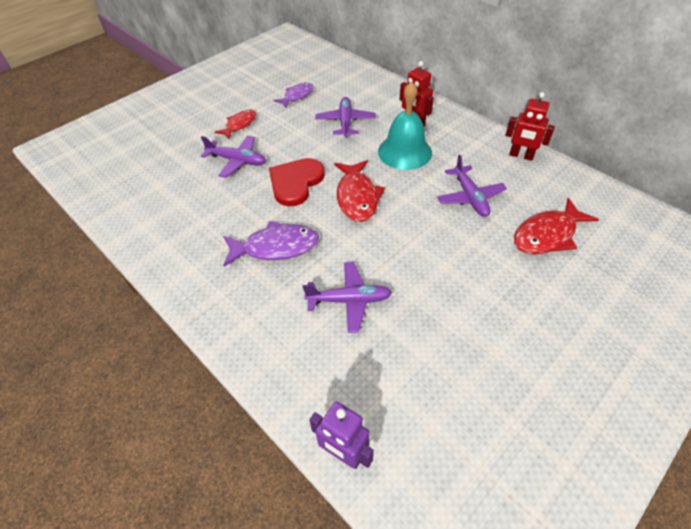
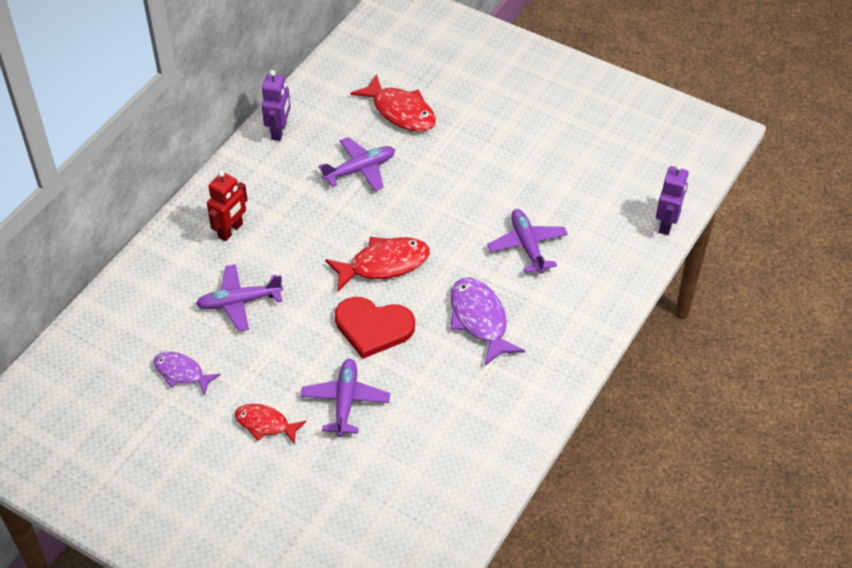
camera: 105 degrees left, 0 degrees up
(405, 152) = (292, 233): turquoise bell -> none
(521, 156) = (279, 131): red robot -> purple robot

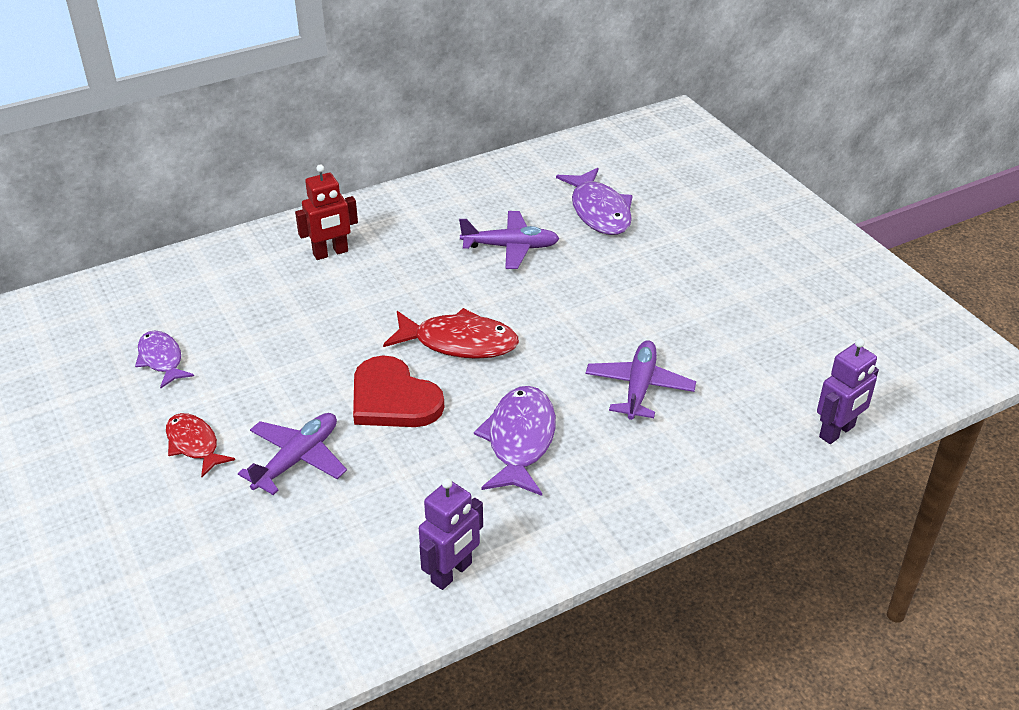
camera: 30 degrees right, 10 degrees down
(239, 302) = (278, 319): purple plane -> none
(279, 131) = (458, 186): purple robot -> purple robot (452, 573)
(400, 112) = (599, 211): red fish -> purple fish

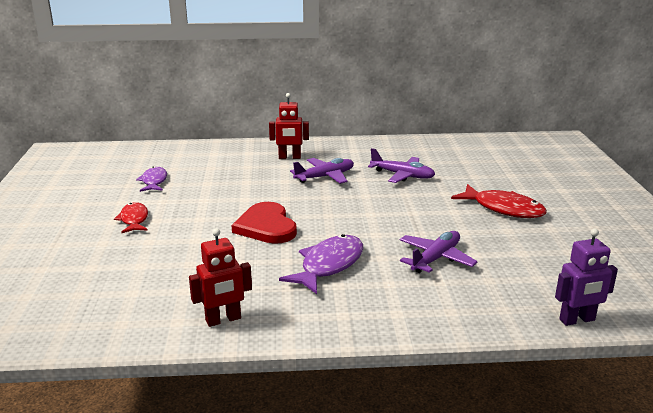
camera: 25 degrees right, 15 degrees down
(297, 459) = (183, 240): purple plane -> purple plane (325, 177)
(452, 573) = (223, 320): purple robot -> red robot
(459, 342) = (331, 210): red fish -> red fish (503, 209)
(599, 211) = (476, 170): purple fish -> none

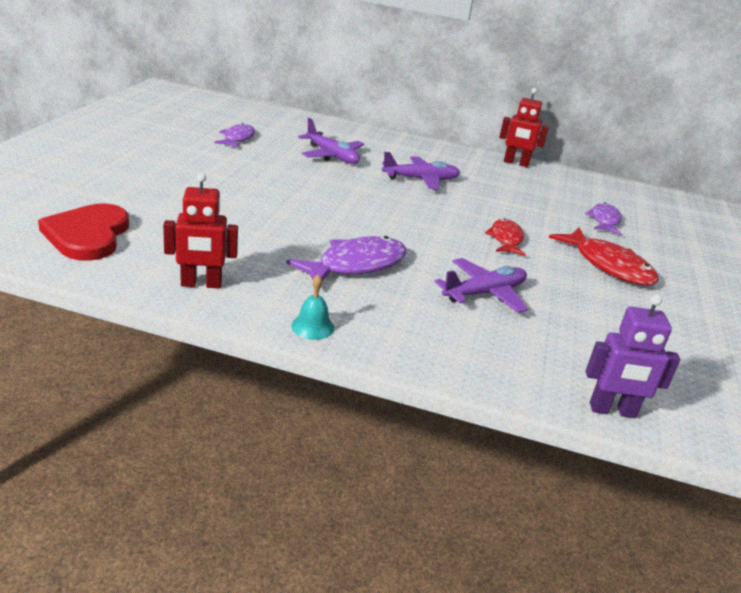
camera: 15 degrees right, 5 degrees up
(134, 220) = (189, 167): red fish -> red fish (506, 239)
(266, 226) = (318, 209): red heart -> red heart (88, 235)
(289, 157) = (396, 152): red robot -> red robot (516, 163)
(334, 326) = (312, 326): none -> turquoise bell
(402, 175) = (511, 200): purple plane -> purple plane (332, 156)
(477, 172) = (604, 220): none -> purple fish

